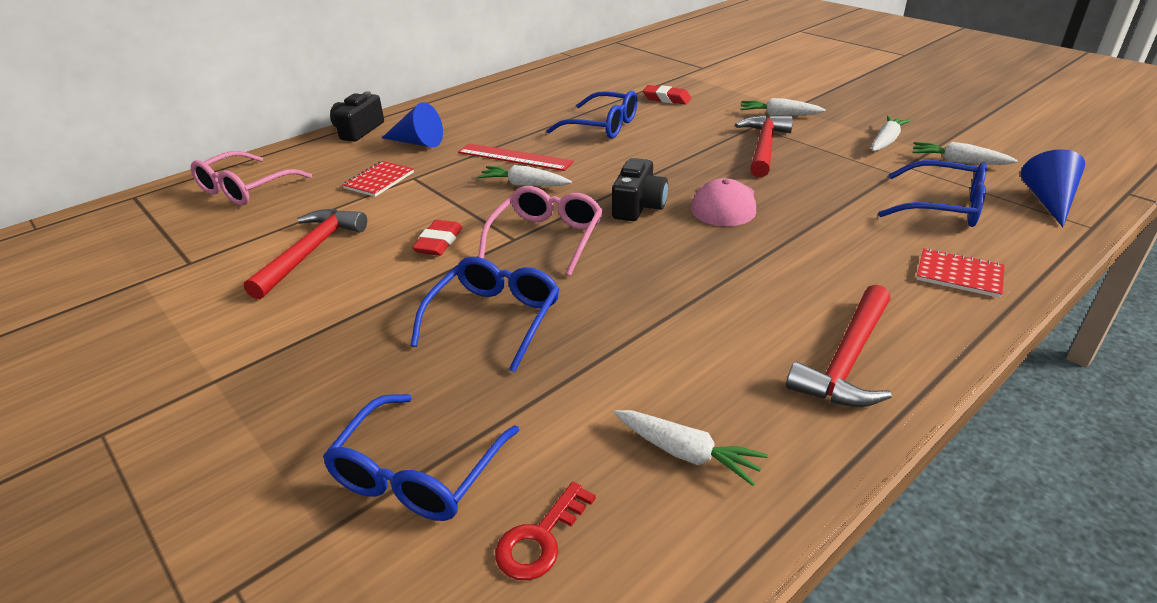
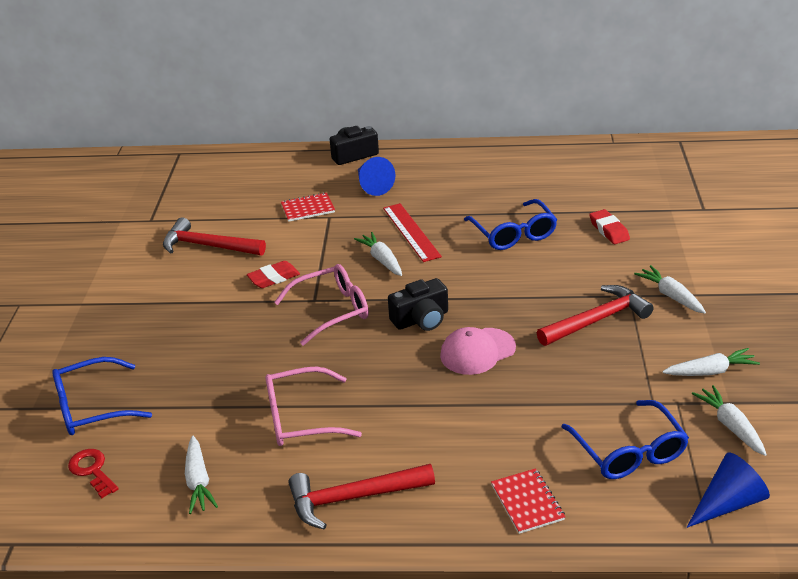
camera: 45 degrees right, 0 degrees up
(245, 189) = (235, 176): pink glasses -> pink glasses (301, 418)
(311, 252) = (208, 246): red hammer -> red hammer turned 135 degrees counterclockwise
(494, 319) = (229, 348): blue glasses -> none
(540, 539) = (92, 470): red key -> red key turned 60 degrees clockwise

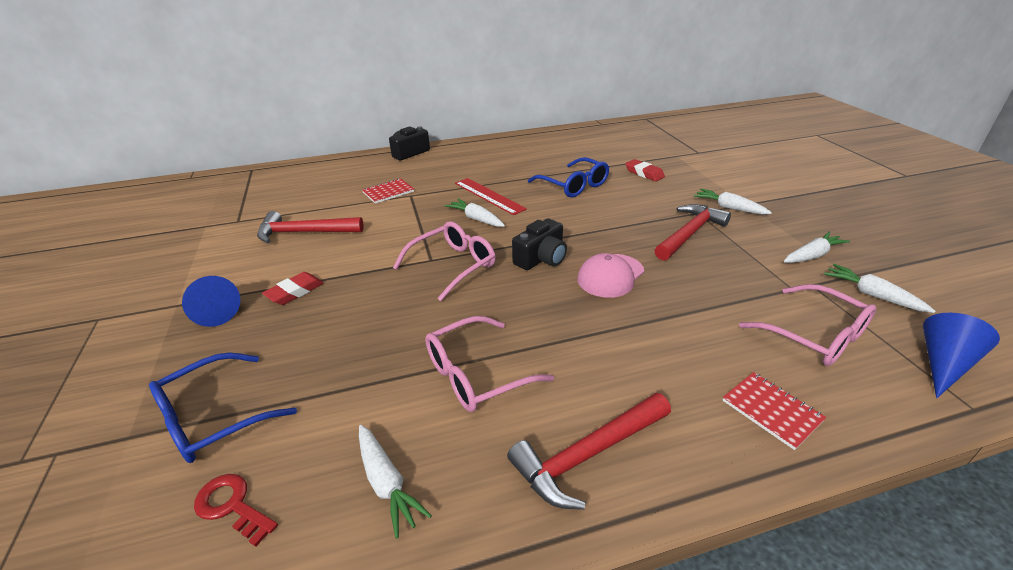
camera: 20 degrees left, 0 degrees up
(274, 278) = (382, 248): red eraser -> red eraser (295, 292)
(372, 185) = (436, 170): blue cone -> blue cone (214, 311)
(629, 451) = (815, 335): blue glasses -> pink glasses

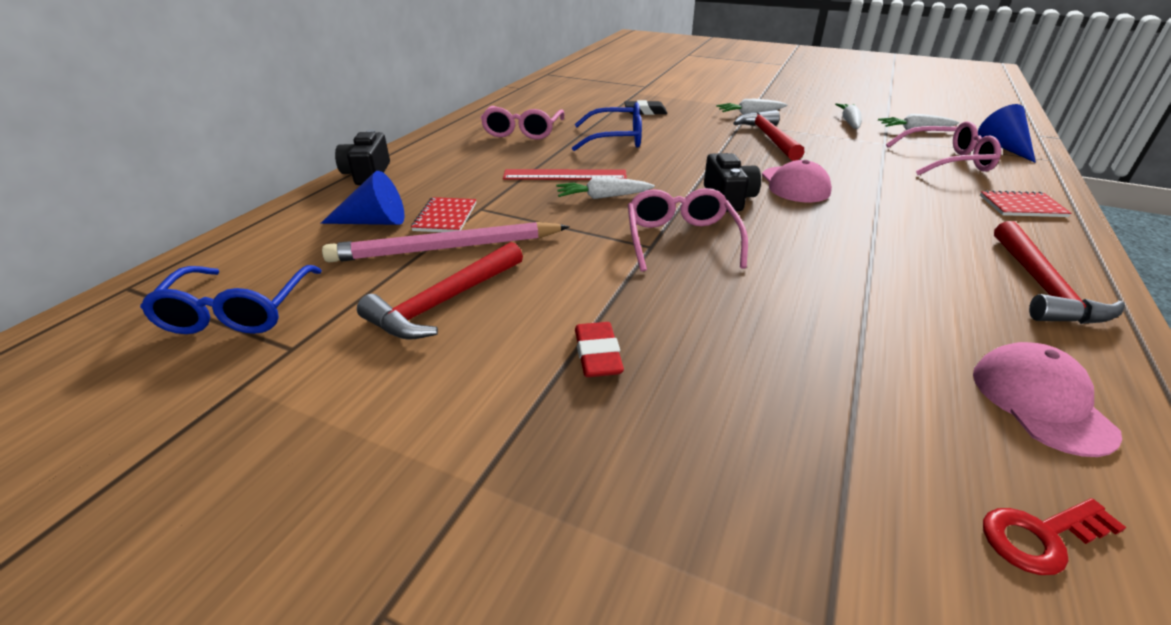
camera: 50 degrees left, 0 degrees up
(213, 418) = (843, 511): blue glasses -> blue glasses (238, 312)
(214, 311) = (554, 444): blue cone -> blue cone (374, 222)
(356, 208) = (446, 248): none -> pink pencil
(387, 483) = (1041, 402): white carrot -> pink cap
(476, 374) = (893, 295): pink glasses -> pink glasses (522, 131)
(644, 173) = (645, 112): red eraser -> black eraser

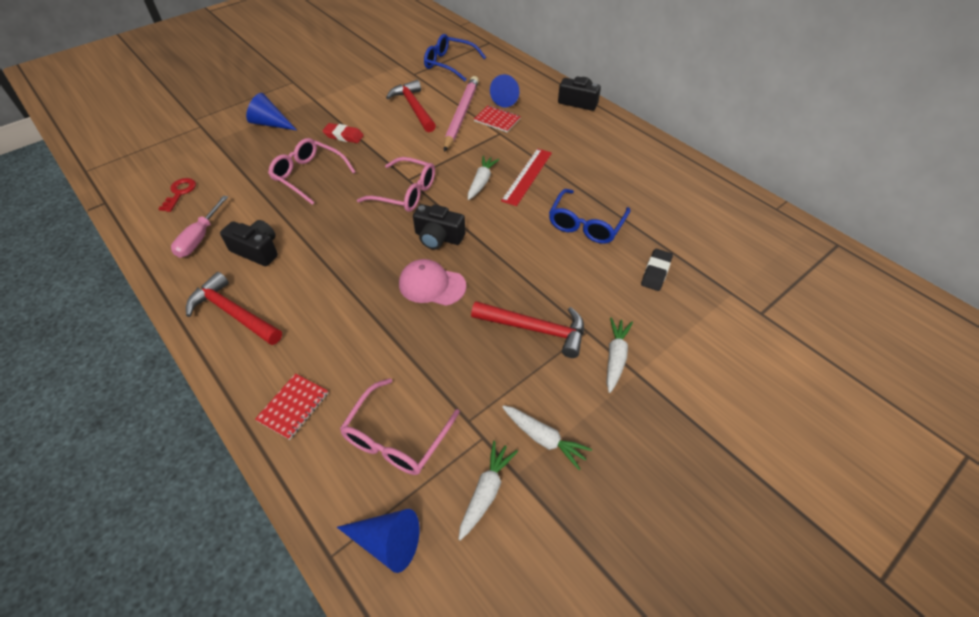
camera: 115 degrees right, 15 degrees up
(522, 131) = (631, 179): pink glasses -> pink glasses (308, 175)
(645, 521) = (270, 124): none -> blue cone
(949, 319) = (257, 250): none -> black camera
(1041, 402) = (200, 238): pink cap -> pink screwdriver

